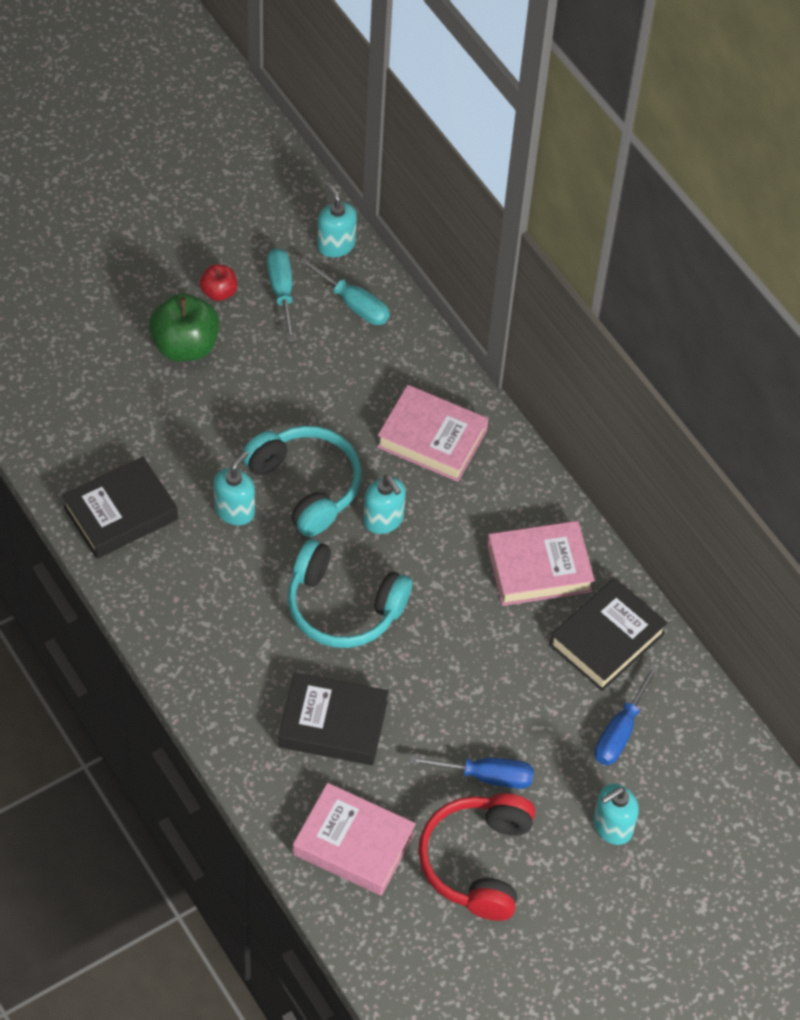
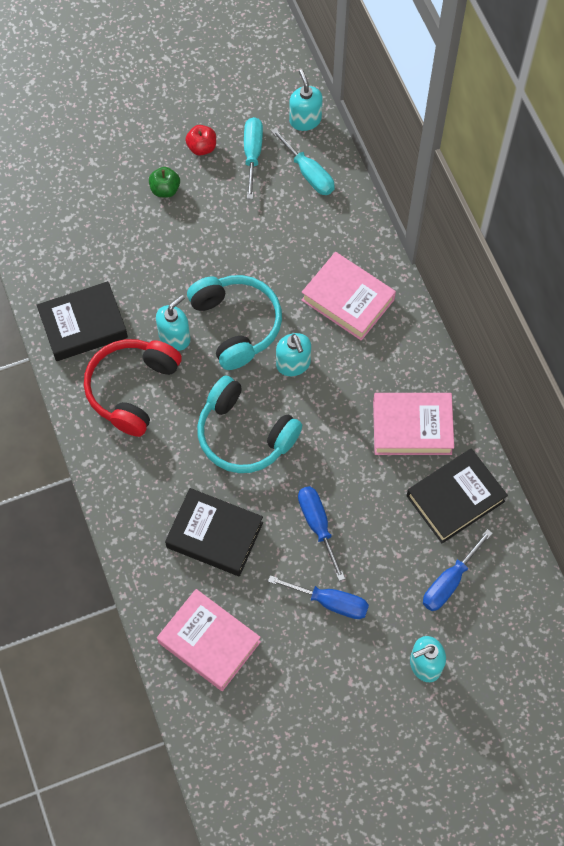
camera: 15 degrees right, 10 degrees up
(185, 346) = (165, 189): green apple -> green apple, size x0.55
(452, 694) = (317, 525): none -> blue screwdriver
(478, 862) = (307, 676): red headphones -> red headphones (132, 389)

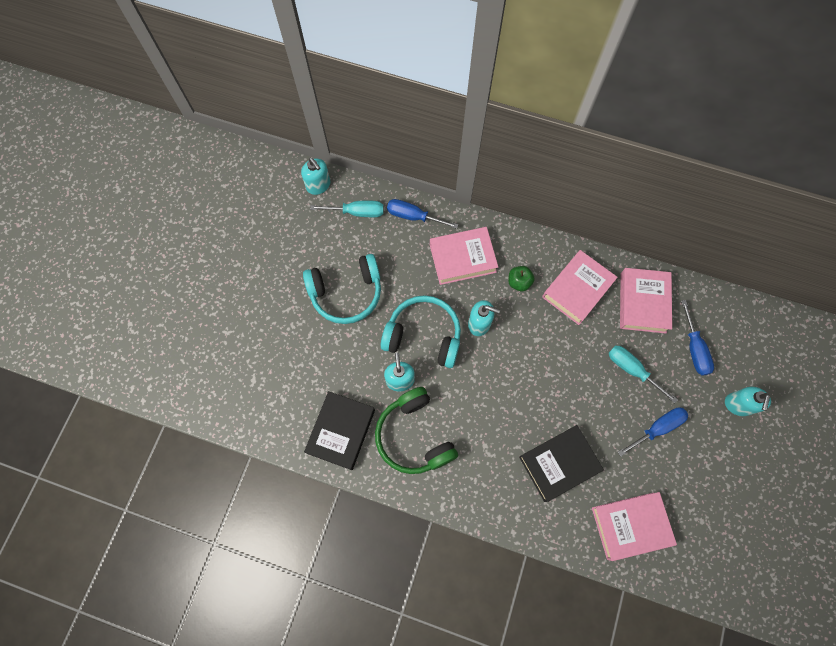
camera: 50 degrees left, 5 degrees up
(132, 389) = (414, 436): red headphones -> green headphones
(165, 189) = (289, 303): green apple -> green apple (519, 282)
(202, 147) = (280, 258): red apple -> none
(244, 434) = (503, 390): turquoise headphones -> turquoise headphones (346, 293)
(252, 154) = (313, 233): turquoise screwdriver -> turquoise screwdriver (632, 370)
(305, 120) = (318, 185): turquoise soap dispenser -> turquoise soap dispenser turned 150 degrees counterclockwise
(317, 525) = (600, 395): blue screwdriver -> blue screwdriver (413, 216)
(455, 498) = (642, 302): black book -> pink book

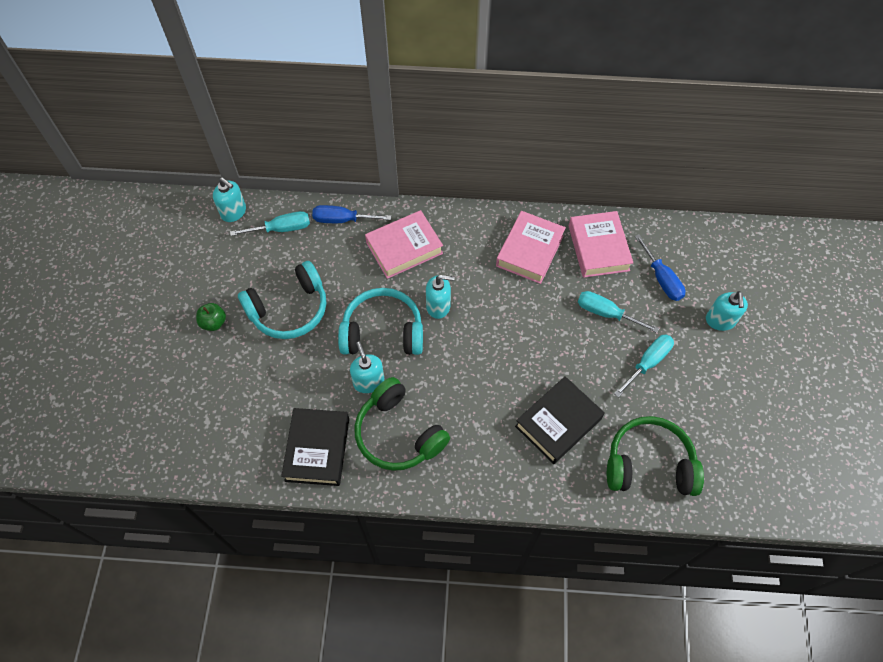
camera: 15 degrees left, 10 degrees down
(519, 282) = (468, 257): green apple -> green apple (214, 322)
(630, 526) = (649, 464): pink book -> green headphones
(657, 428) = (647, 363): blue screwdriver -> turquoise screwdriver

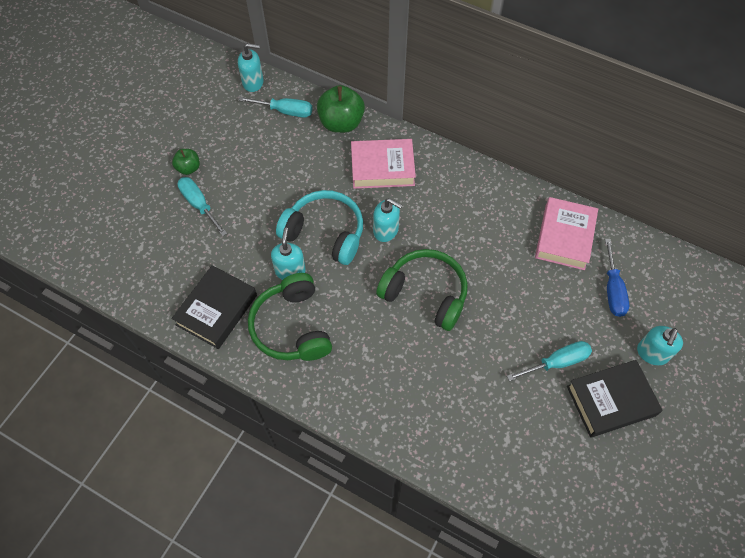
camera: 25 degrees right, 0 degrees up
(234, 212) = (253, 82): turquoise soap dispenser -> turquoise soap dispenser turned 60 degrees counterclockwise
(289, 309) = (256, 182): turquoise headphones -> none
(342, 220) = (341, 123): blue screwdriver -> green apple
(529, 251) = (496, 214): pink book -> none
(558, 422) = (441, 380): black book -> black book (611, 401)
(606, 313) = (540, 300): turquoise screwdriver -> turquoise screwdriver (199, 205)
(649, 464) = (508, 457): green headphones -> green headphones (425, 294)

